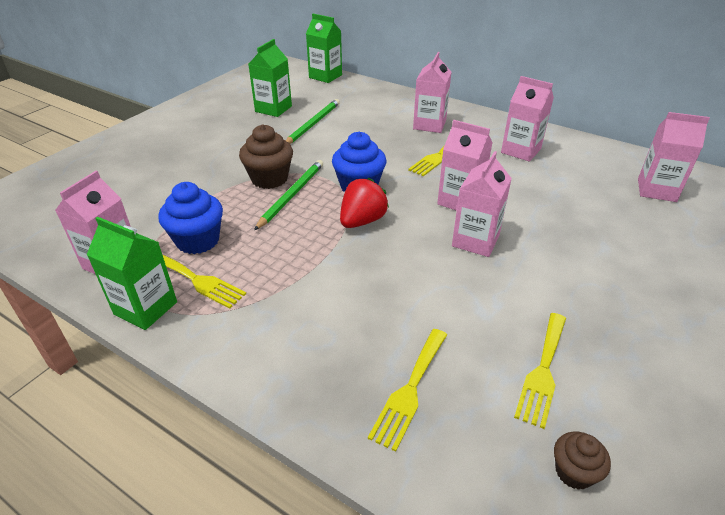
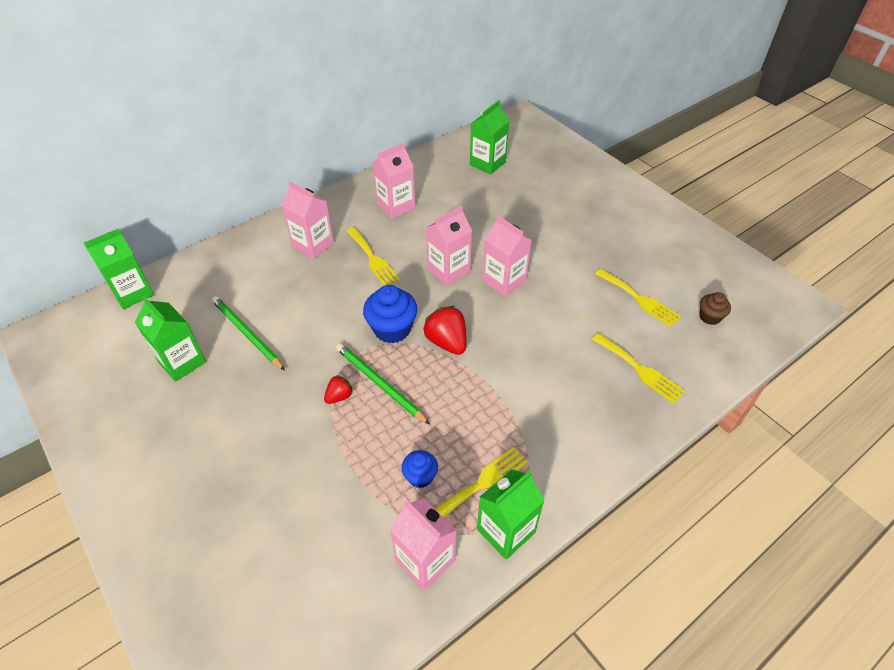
camera: 70 degrees left, 10 degrees up
(198, 240) = (420, 476): blue cupcake -> blue cupcake, size x0.58
(269, 179) = (339, 396): brown cupcake -> red strawberry
(656, 190) = (487, 163): pink carton -> green carton

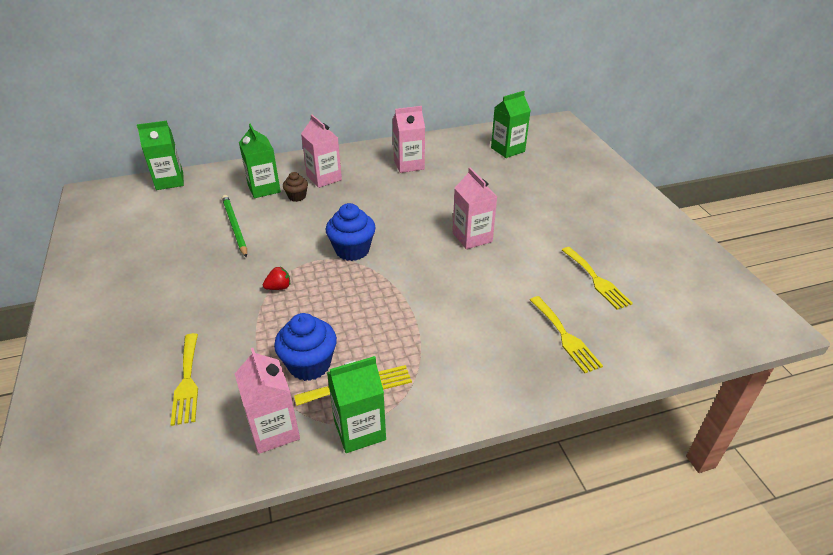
camera: 20 degrees right, 10 degrees down
(182, 362) = (174, 234): green carton -> green carton (264, 188)
(373, 259) = (367, 197): yellow fork -> yellow fork (187, 382)
(379, 384) = (317, 287): green pencil -> none
(420, 476) = (309, 365): blue cupcake -> blue cupcake, size x1.74
(447, 342) = (394, 270): red strawberry -> none
(448, 270) = (427, 219): pink carton -> none
(709, 317) = (663, 311): brown cupcake -> brown cupcake (297, 196)

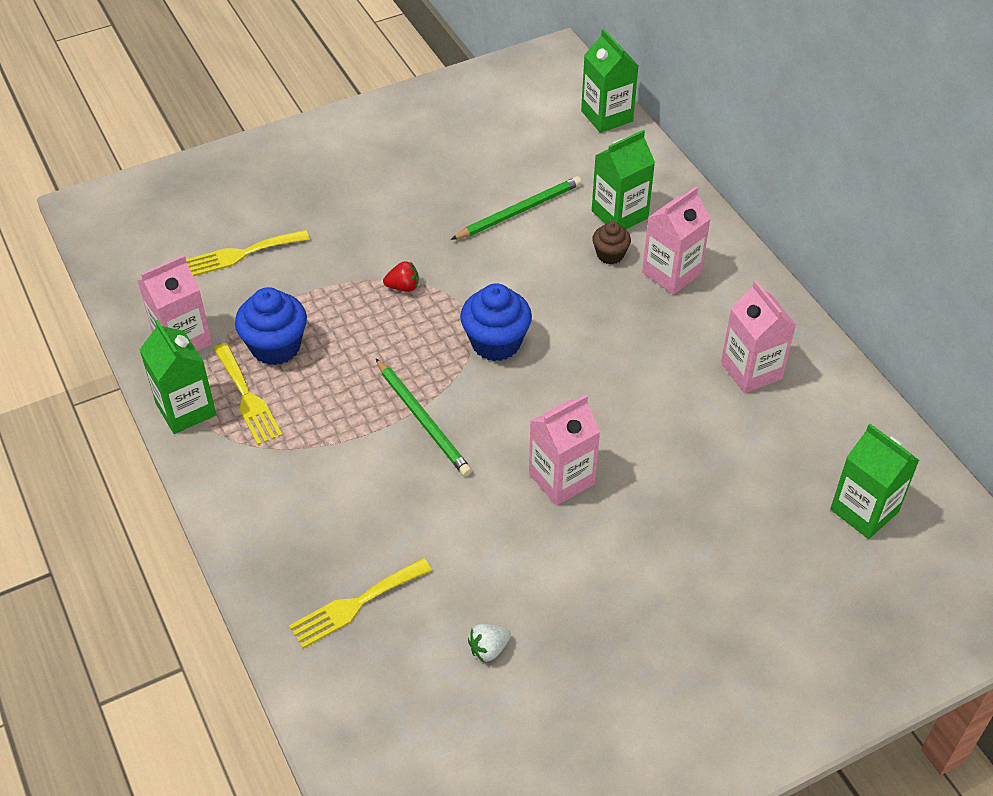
camera: 80 degrees right, 10 degrees up
(279, 287) = (403, 287): red strawberry -> red strawberry turned 60 degrees counterclockwise
(410, 290) = (423, 420): none -> green pencil
(596, 280) = (488, 649): yellow fork -> white strawberry

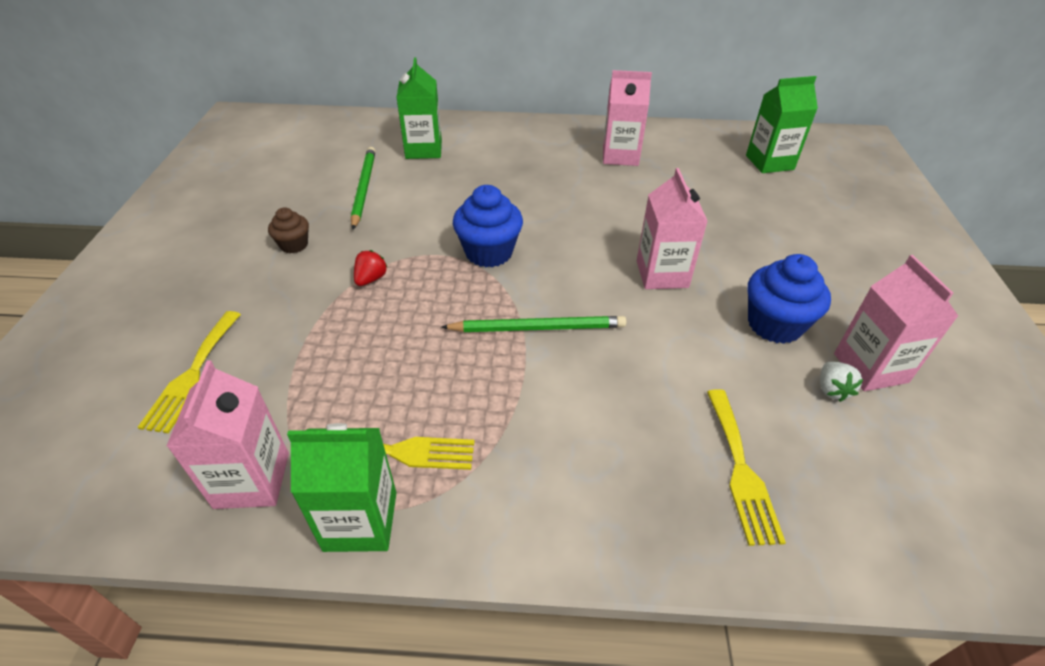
camera: 60 degrees left, 5 degrees down
(275, 347) = (349, 398): blue cupcake -> blue cupcake (774, 324)
(607, 116) = (324, 119): green carton -> none
(610, 255) = (457, 167): brown cupcake -> brown cupcake (294, 245)
(671, 273) = (502, 151): pink carton -> pink carton (870, 368)

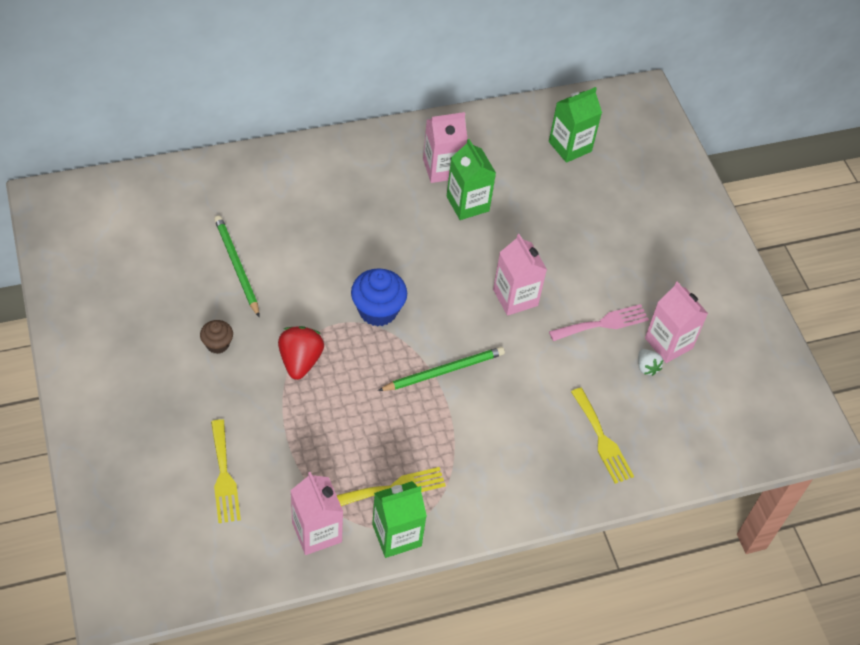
camera: 25 degrees left, 10 degrees up
(371, 279) = (300, 361): red strawberry -> red strawberry, size x1.77
(423, 149) = (262, 203): green carton -> green carton (467, 204)
(774, 324) = (603, 323): blue cupcake -> pink fork

